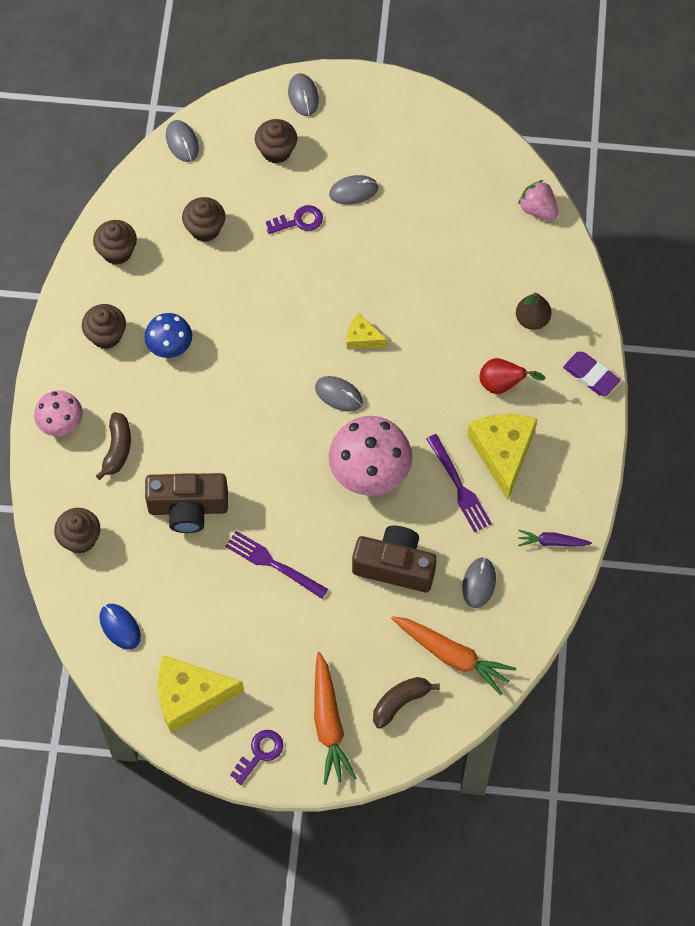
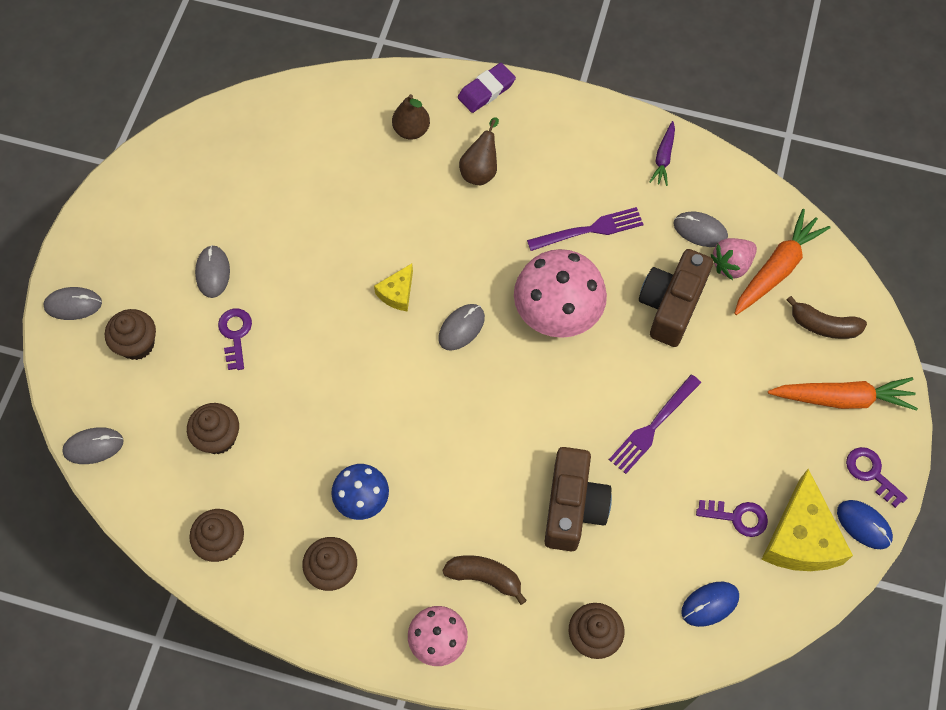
camera: 80 degrees left, 0 degrees up
(200, 642) = (737, 517): none -> purple key
(210, 749) = (864, 525): none -> blue mouse
(400, 702) = (823, 325): brown banana -> brown banana turned 45 degrees counterclockwise
(502, 384) = (480, 170): red pear -> brown pear
(503, 453) = (558, 183): yellow cheese -> none
(538, 209) = (284, 102): pink strawberry -> pink strawberry (731, 264)

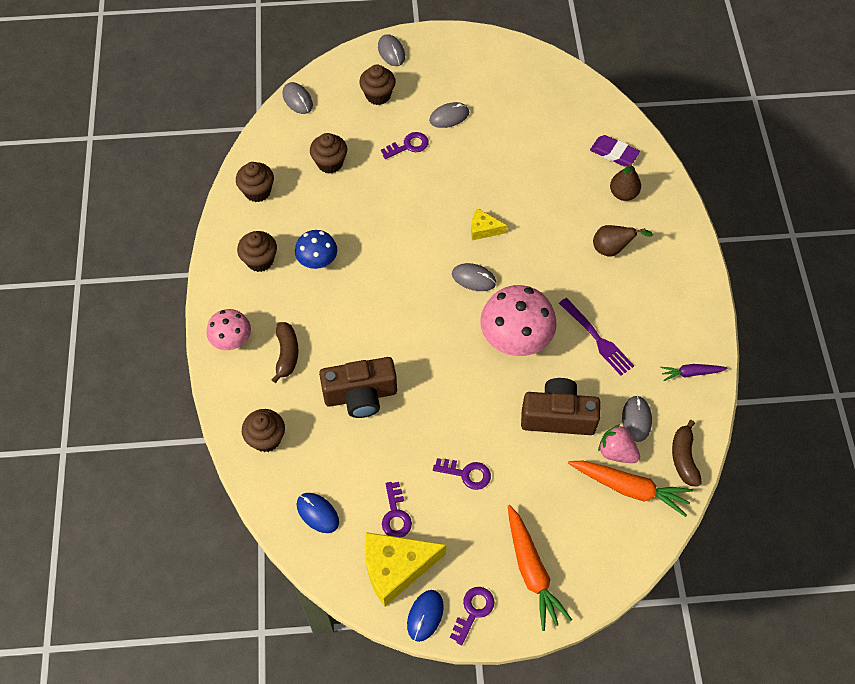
camera: 70 degrees right, 5 degrees down
(486, 90) = (685, 231): purple eraser -> purple eraser (614, 153)
(653, 426) = (448, 432): purple fork -> none
(710, 424) = (466, 474): none -> purple key
(823, 325) = (593, 539): brown banana -> brown banana (684, 458)

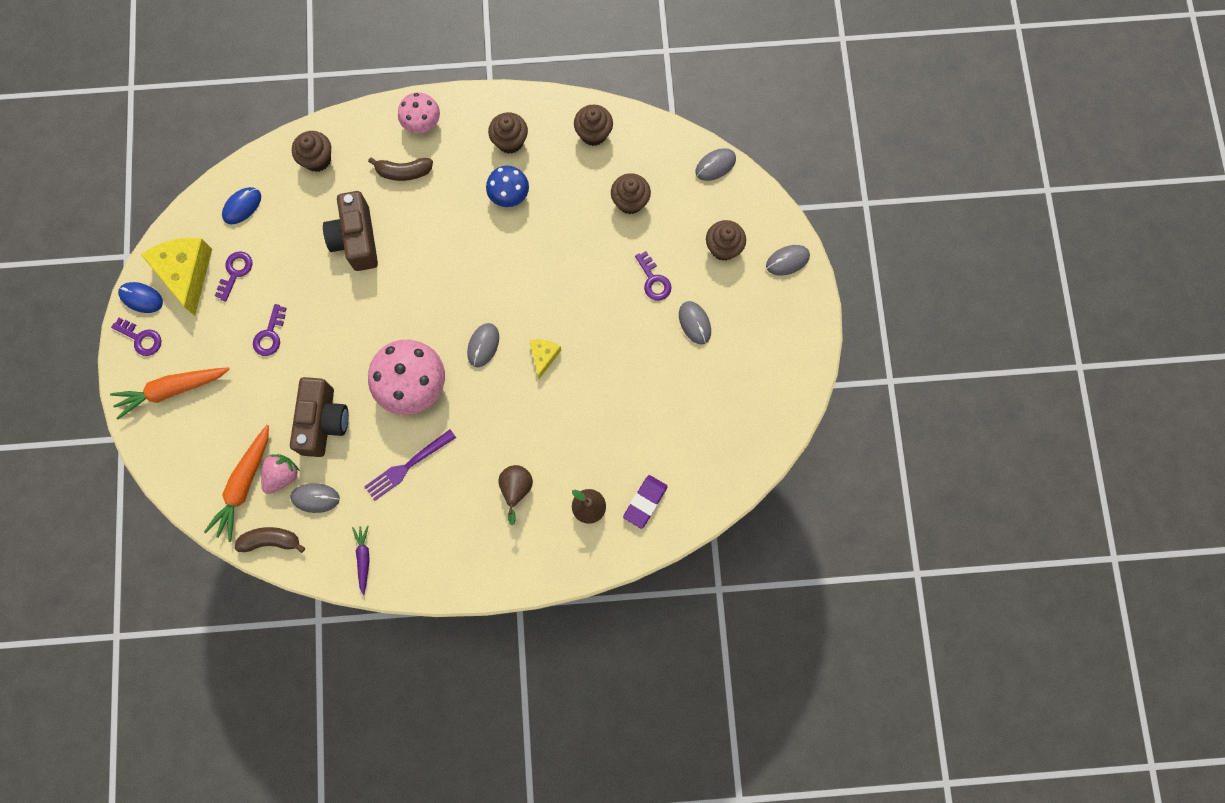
camera: 90 degrees right, 15 degrees up
(395, 515) = (235, 272): purple key -> purple key turned 120 degrees clockwise

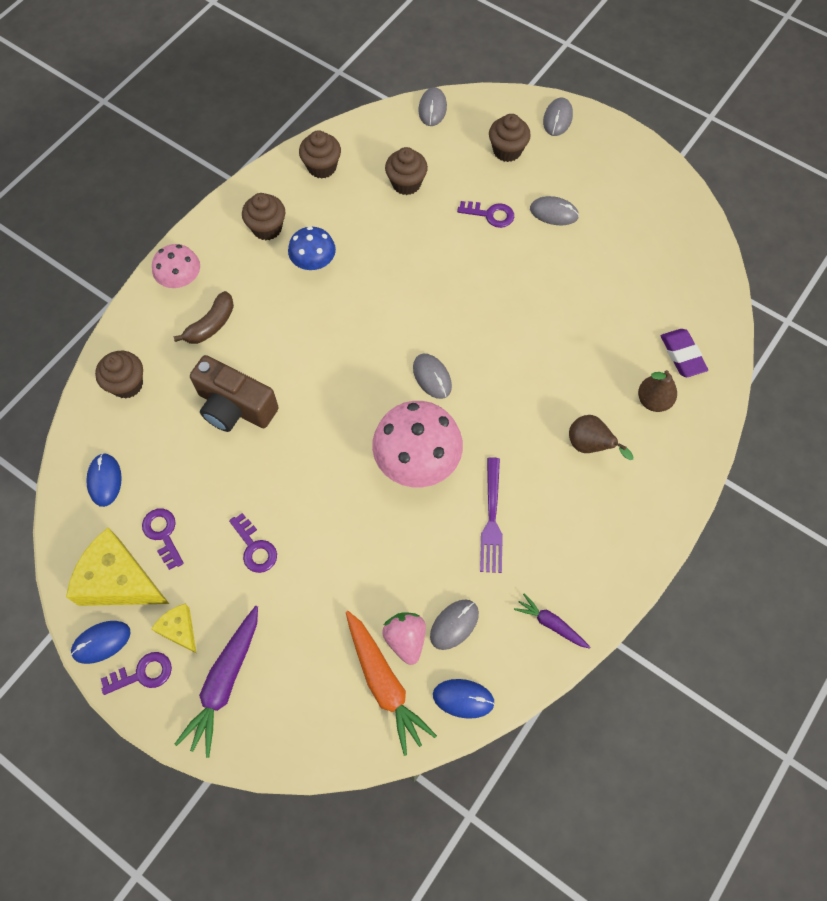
camera: 50 degrees left, 10 degrees down
(172, 390) = (224, 682): orange carrot -> purple carrot
(271, 540) = (463, 698): brown banana -> blue mouse
(323, 422) = (384, 562): brown camera -> none
(543, 356) = (484, 338): yellow cheese -> yellow cheese (179, 629)

